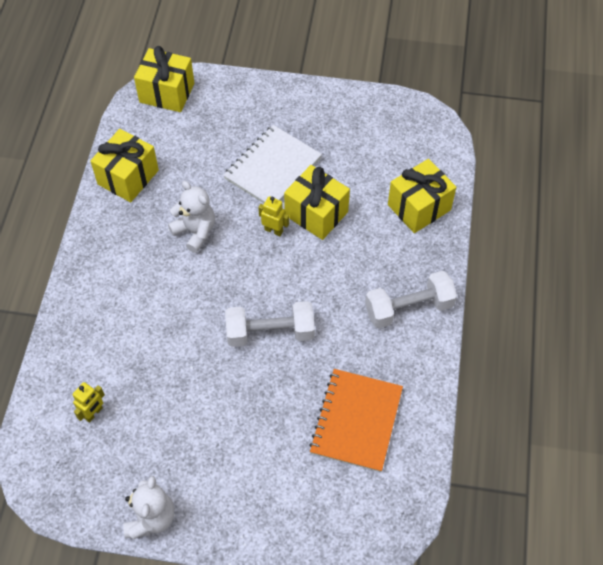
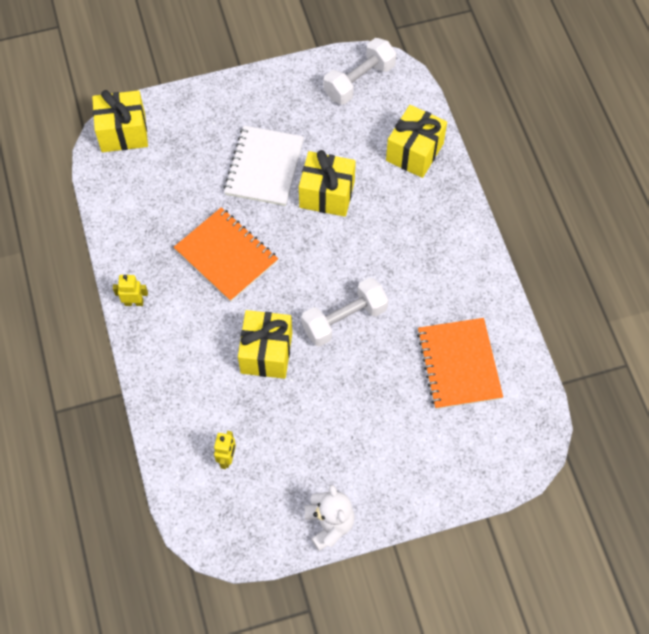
camera: 25 degrees left, 5 degrees up
(128, 177) = (133, 229): yellow gift -> yellow gift (266, 353)
(195, 232) = (226, 255): white teddy bear -> orange notebook
(274, 230) = (297, 225): yellow robot -> yellow robot (134, 302)
(408, 308) = (452, 247): white dumbbell -> white dumbbell (359, 81)

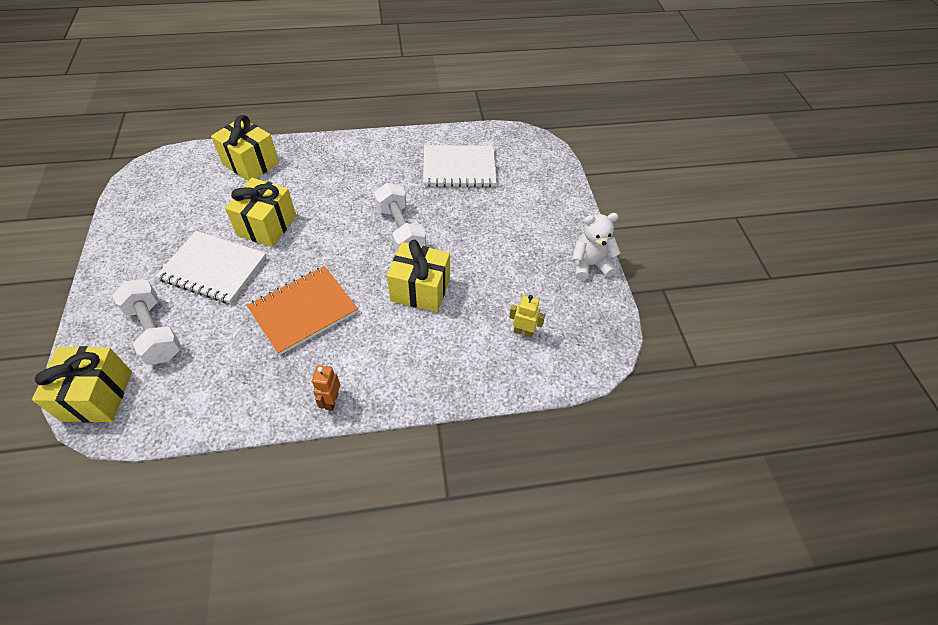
camera: 85 degrees left, 10 degrees down
(134, 302) = (331, 401): yellow robot -> orange robot
(359, 81) = (154, 188): white dumbbell -> white dumbbell (155, 331)
(459, 364) = (459, 168): orange notebook -> white notebook

